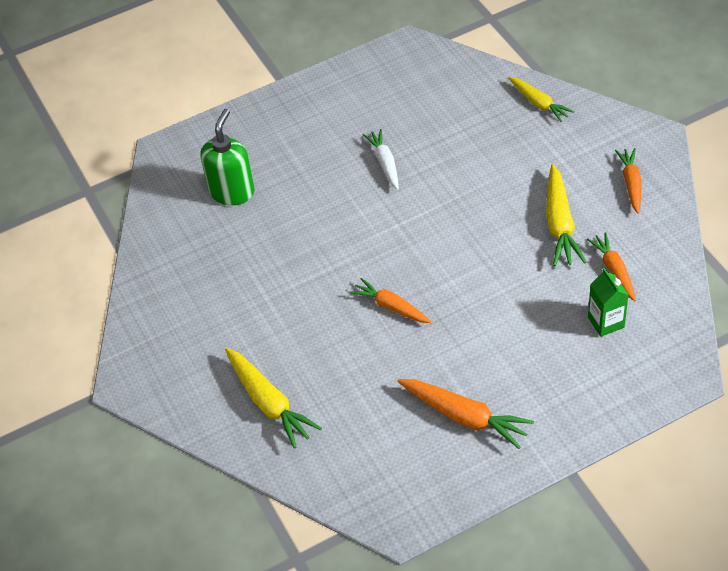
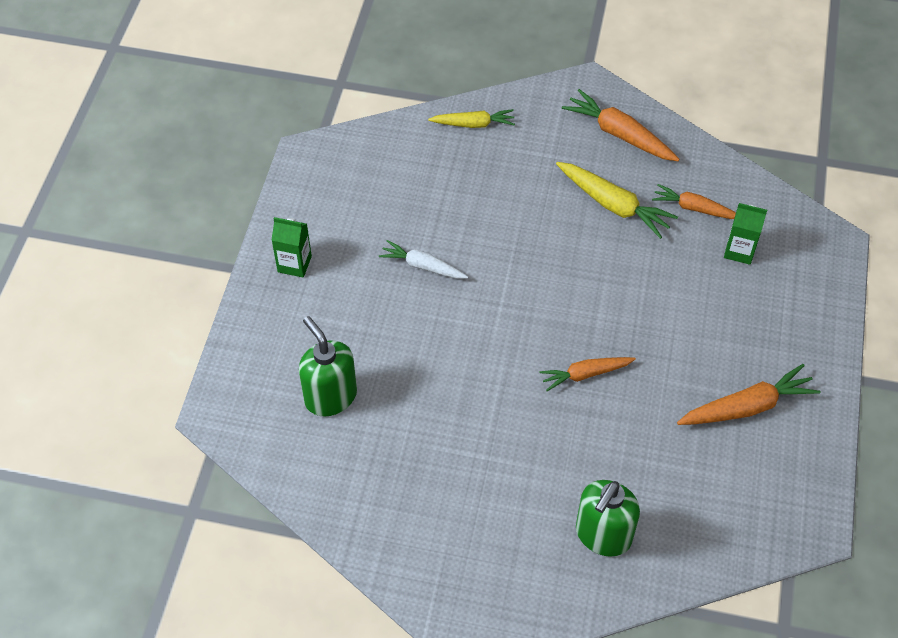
camera: 55 degrees left, 5 degrees up
(269, 402) = (603, 535): yellow carrot -> green soap dispenser
(314, 103) = (294, 264): none -> green carton
(631, 184) = (619, 134): orange carrot -> orange carrot, size x1.51

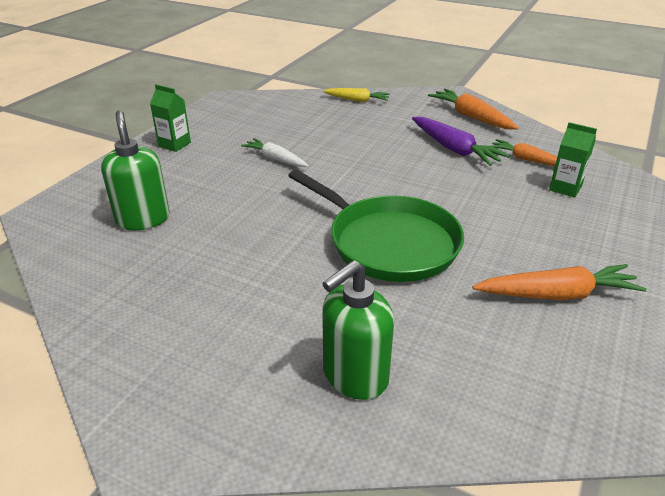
camera: 15 degrees right, 20 degrees down
(585, 374) = (389, 243): orange carrot -> green pan
(613, 205) = (454, 149): yellow carrot -> purple carrot

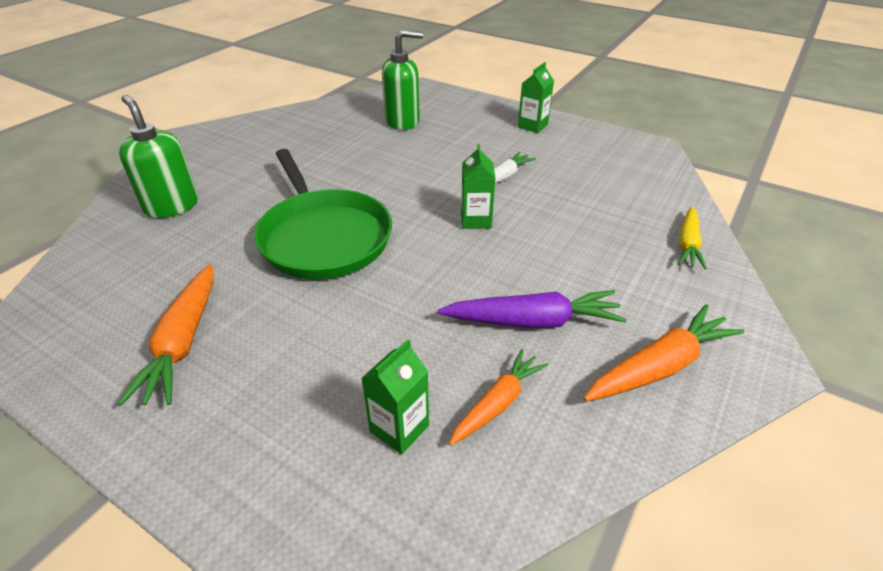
camera: 95 degrees right, 5 degrees up
(344, 170) = (476, 220): none -> green carton
(389, 243) = (324, 237): green pan -> green pan turned 75 degrees counterclockwise
(454, 149) = (532, 321): purple carrot -> purple carrot turned 150 degrees counterclockwise

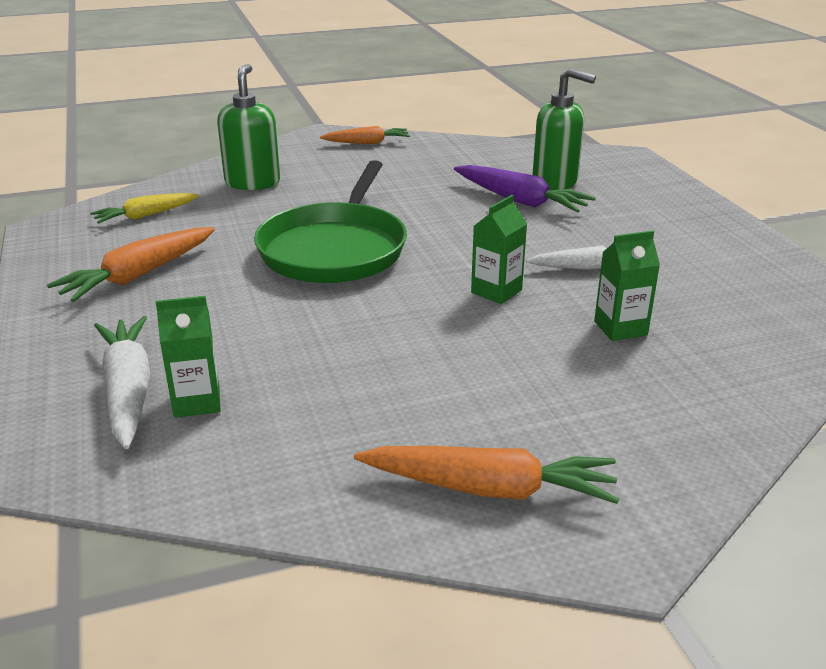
camera: 40 degrees right, 10 degrees down
(329, 456) = (128, 391): none -> white carrot
(497, 403) = (293, 429): orange carrot -> orange carrot (367, 143)
(532, 126) = (709, 233): green carton -> green carton (620, 328)
(532, 321) = (420, 391): purple carrot -> purple carrot (520, 200)
(688, 244) = (720, 414): yellow carrot -> yellow carrot (146, 215)

